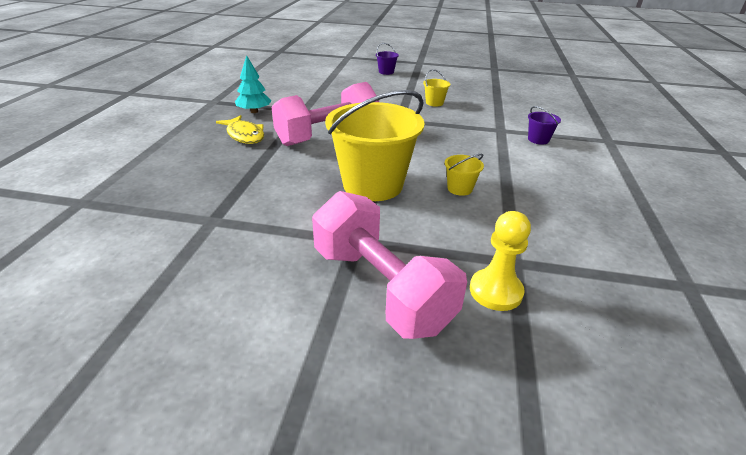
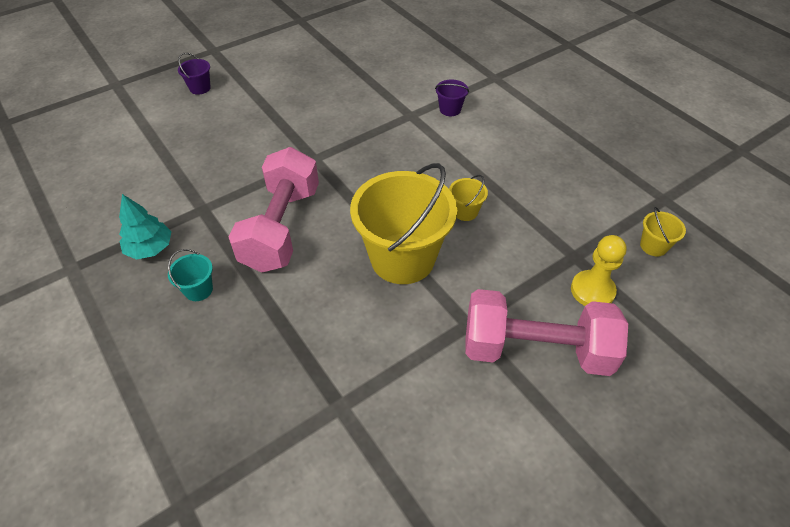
camera: 45 degrees left, 15 degrees up
(244, 135) = (198, 290): yellow fish -> turquoise bucket
(434, 103) = (313, 111): yellow bucket -> yellow bucket (653, 246)

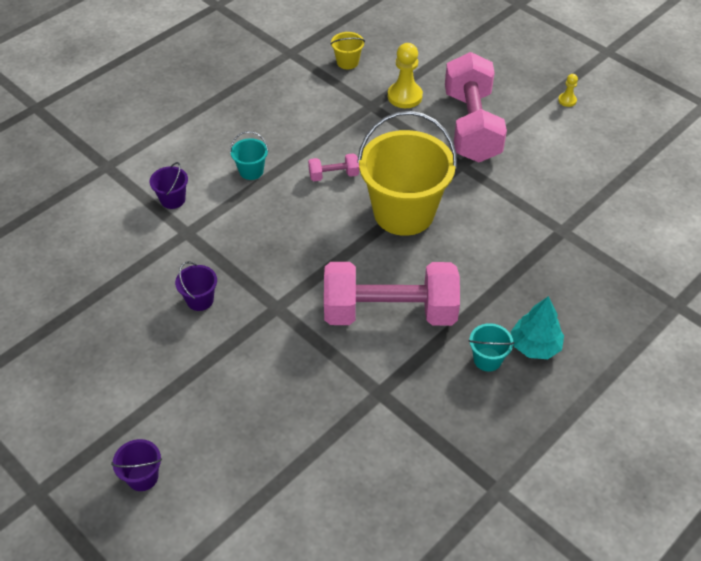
camera: 100 degrees left, 0 degrees up
(150, 248) = (449, 422): turquoise tree -> turquoise tree (535, 346)
(337, 118) = (200, 300): none -> purple bucket
(465, 211) = (333, 175): yellow bucket -> pink dumbbell
(478, 156) = (251, 171): none -> turquoise bucket
(591, 490) = (567, 100): none -> yellow pawn

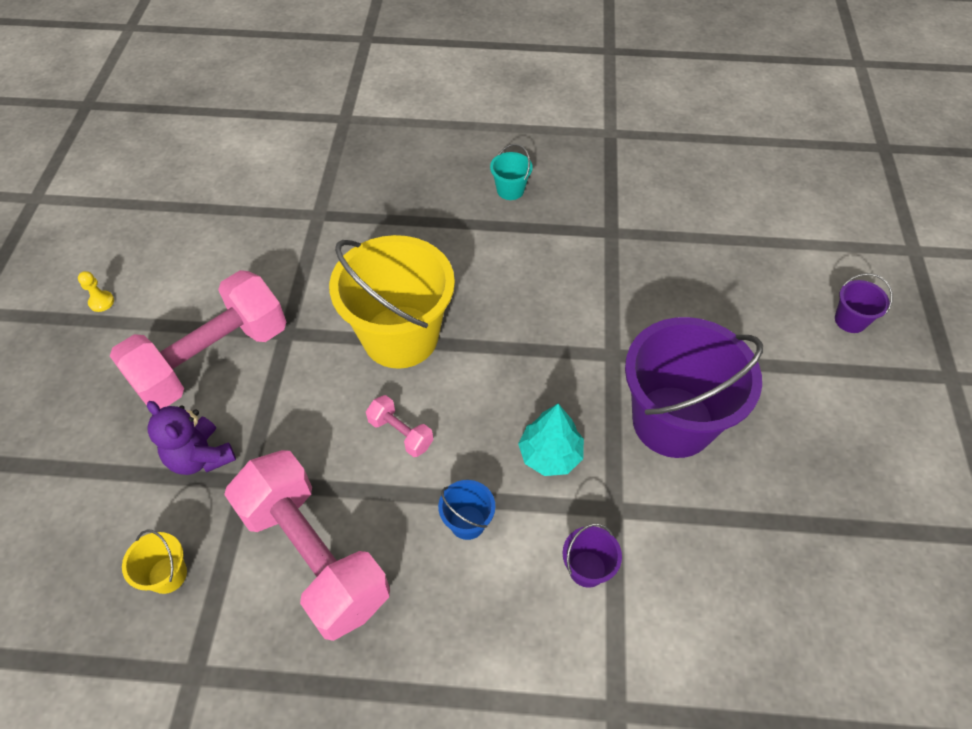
camera: 130 degrees left, 5 degrees up
(200, 300) = (673, 421): purple bucket -> purple bucket, size x2.41
(251, 171) = (467, 522): turquoise bucket -> blue bucket
(389, 312) = (530, 273): pink dumbbell -> pink dumbbell (314, 556)
(405, 96) = (200, 457): yellow pawn -> purple teddy bear
(535, 346) = (467, 171): turquoise tree -> turquoise tree (550, 454)

